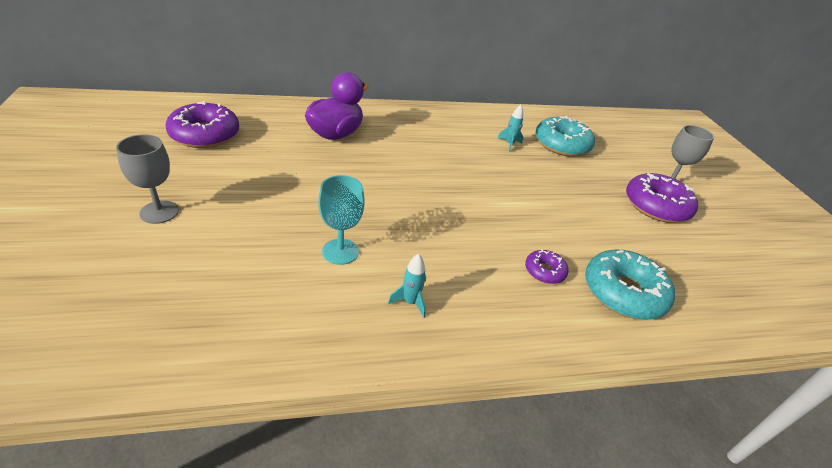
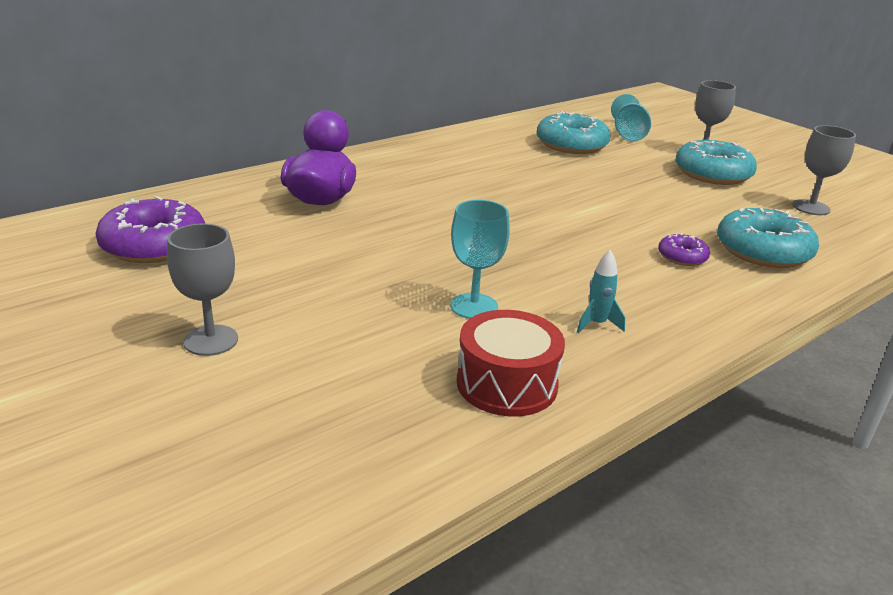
camera: 25 degrees left, 10 degrees down
(291, 323) = (507, 384): none -> red drum
(509, 144) = (521, 158): turquoise rocket -> none
(619, 149) = (628, 135): none -> turquoise goblet
(656, 206) = (712, 174): purple donut -> turquoise donut
(717, 268) = (811, 207): none -> grey goblet

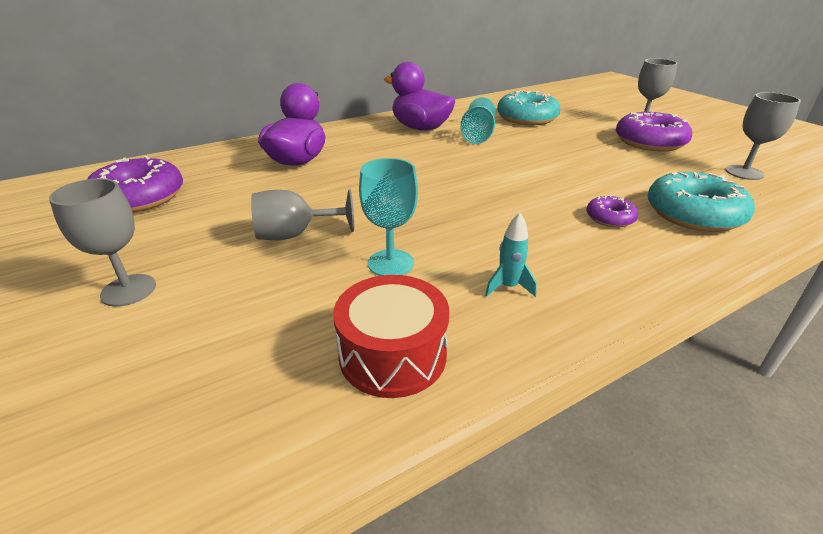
camera: 10 degrees right, 5 degrees up
(359, 281) = (294, 234): none -> grey goblet
(450, 158) = (420, 128): none -> purple duck
(628, 135) = (578, 110): turquoise goblet -> turquoise goblet (477, 137)
(712, 174) = (649, 142): turquoise donut -> purple donut

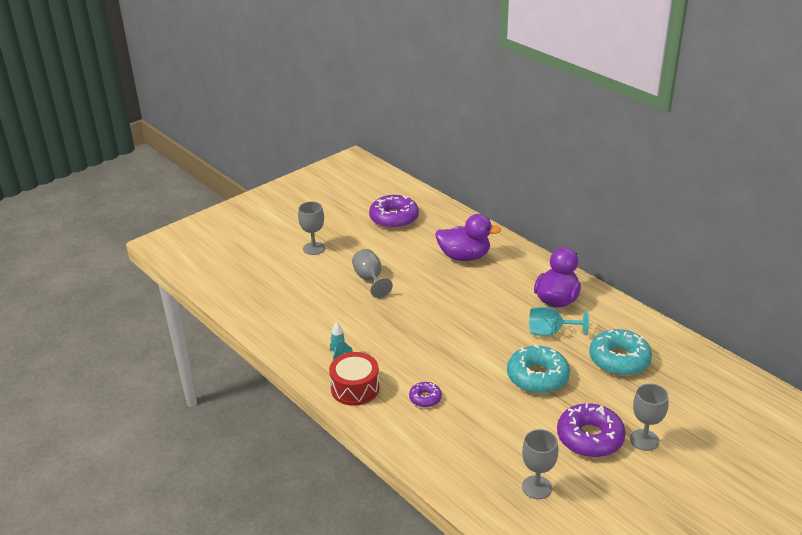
camera: 80 degrees right, 0 degrees up
(390, 263) = (351, 316): turquoise goblet -> none
(393, 354) = (286, 326): red drum -> red drum (355, 388)
(693, 214) = (444, 440): turquoise donut -> turquoise donut (537, 377)

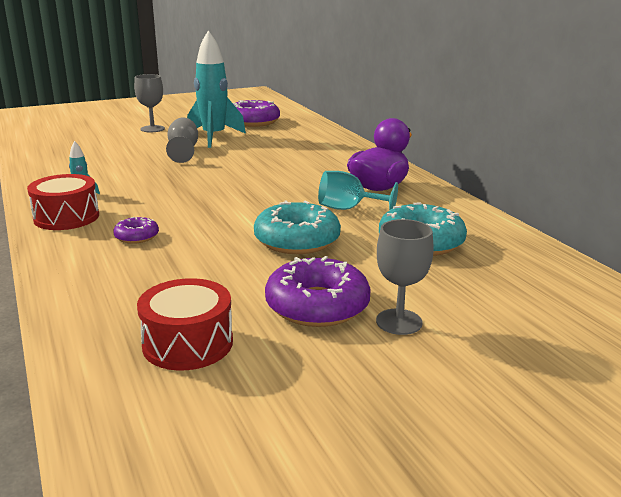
camera: 15 degrees right, 10 degrees down
(379, 252) = (214, 137): none -> turquoise rocket
(464, 257) = (300, 149): purple duck -> none
(536, 487) = (188, 343): grey goblet -> red drum

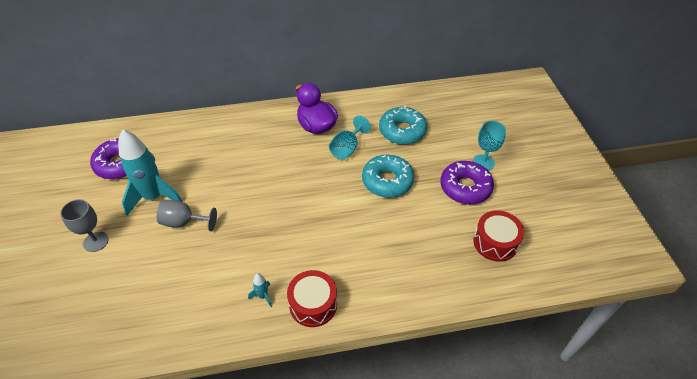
camera: 75 degrees left, 25 degrees up
(137, 236) = (361, 260): purple donut -> none
(399, 322) = (483, 162): grey goblet -> turquoise goblet

